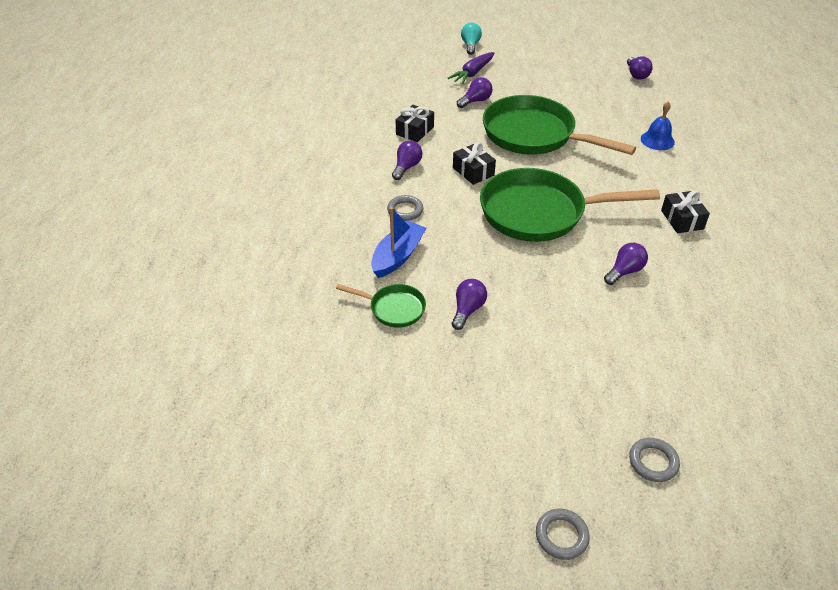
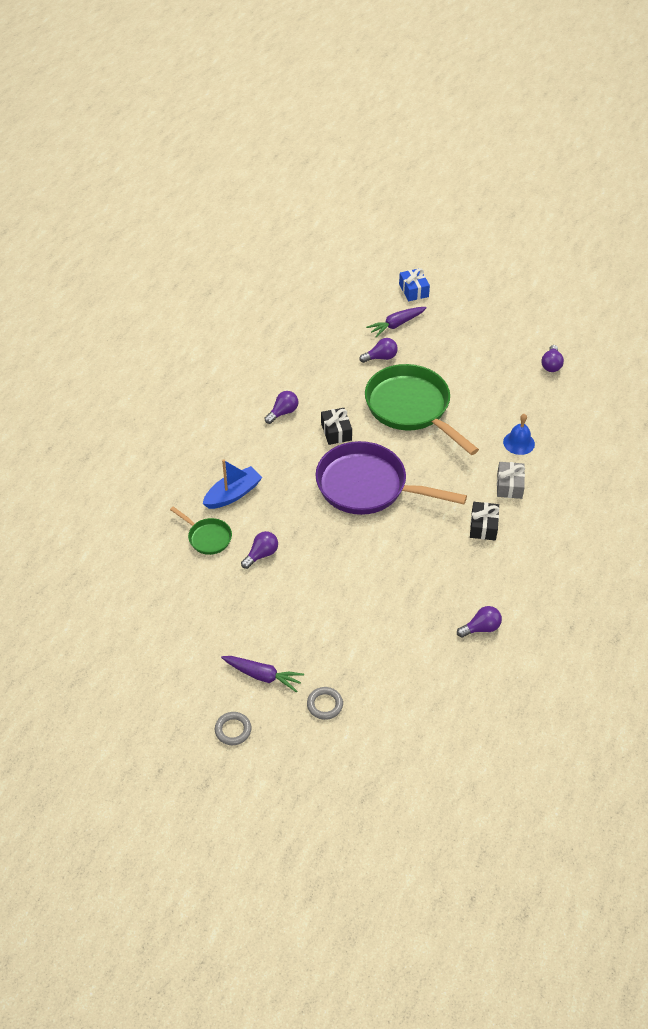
camera: 20 degrees right, 5 degrees up
(405, 210) = (260, 454): grey ring -> none
(415, 131) = (309, 376): black gift -> none
(470, 45) = (413, 290): turquoise light bulb -> blue gift
(539, 212) = (368, 486): green pan -> purple pan
(555, 450) = (262, 675): none -> purple carrot
(624, 271) = (403, 558): purple light bulb -> purple light bulb (481, 628)
(678, 178) = (509, 485): none -> grey gift

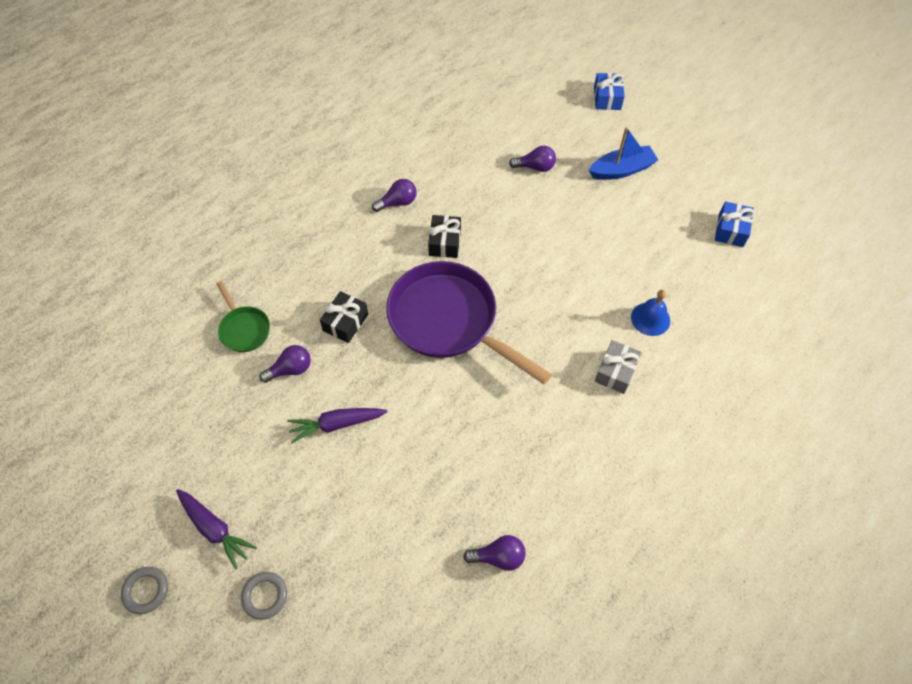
camera: 20 degrees right, 10 degrees up
(233, 494) = (297, 284): blue boat -> blue boat (621, 170)
(396, 325) = (570, 133): purple carrot -> purple carrot (337, 424)
(411, 408) = (542, 238): green pan -> none
(483, 526) = (561, 416): black gift -> black gift (345, 322)
(551, 365) = (730, 230): purple light bulb -> blue gift

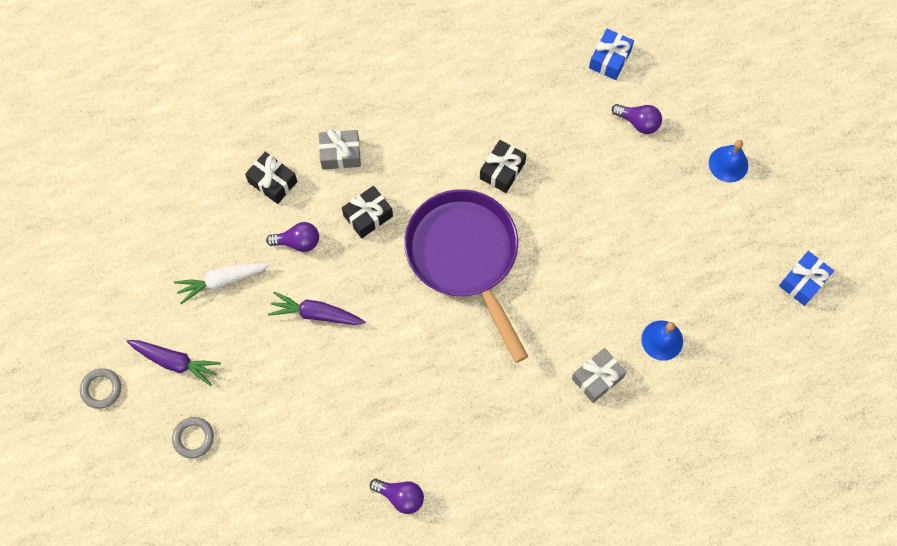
camera: 25 degrees right, 10 degrees up
(215, 529) = (175, 362): purple carrot -> purple carrot turned 45 degrees counterclockwise
(232, 433) = (222, 281): none -> white carrot
(244, 329) = (272, 182): green pan -> black gift
(297, 283) = (340, 154): none -> grey gift
(398, 202) = (477, 106): purple light bulb -> none
(607, 98) = (763, 69): blue gift -> blue gift (609, 59)
(621, 170) = (728, 164): blue boat -> blue bell

